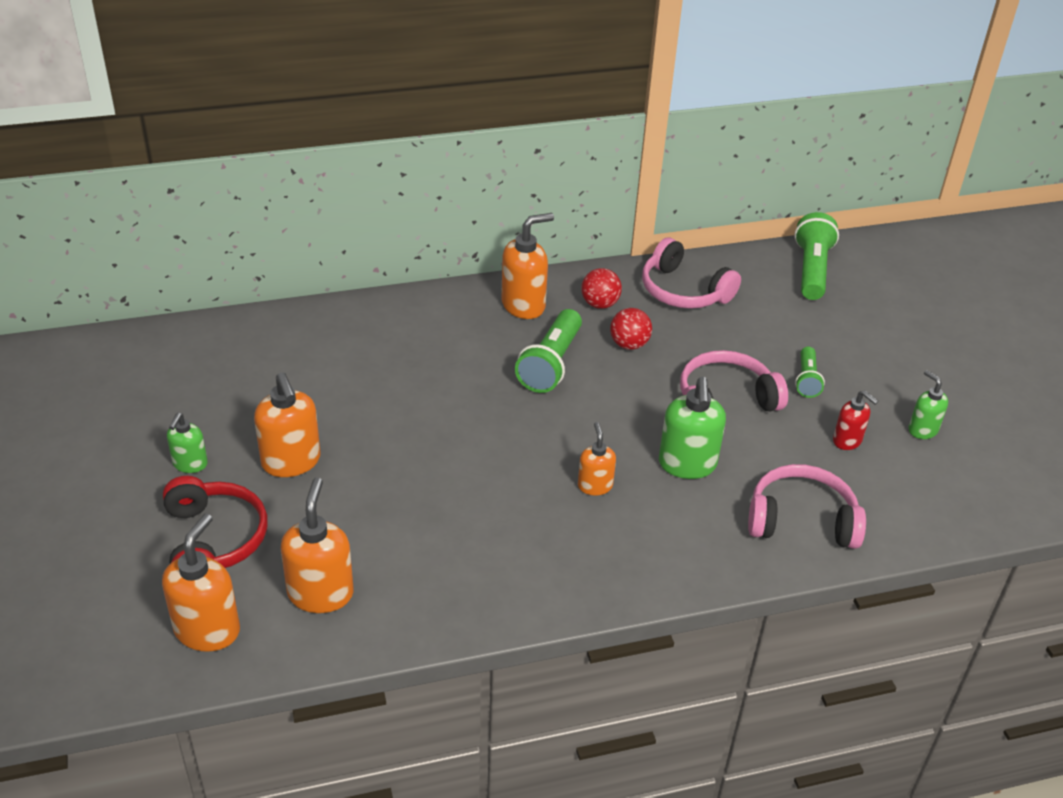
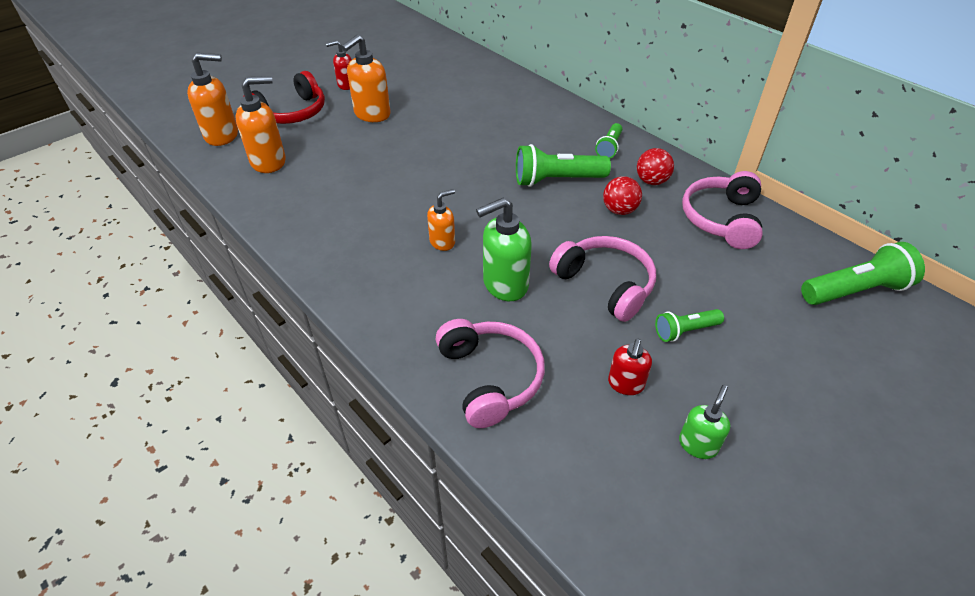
camera: 65 degrees right, 5 degrees up
(190, 464) = (346, 85): green soap dispenser -> red soap dispenser
(524, 305) = (609, 148): orange soap dispenser -> green flashlight

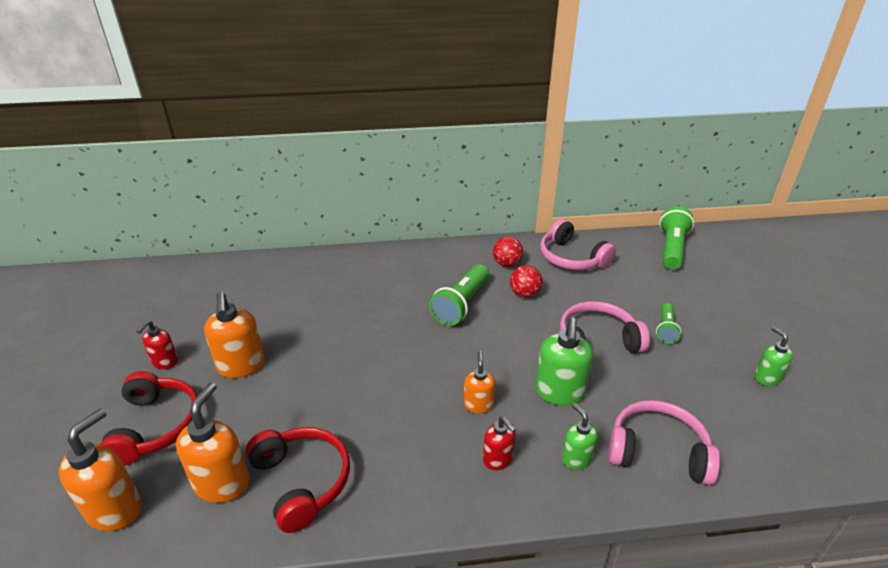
camera: 55 degrees left, 10 degrees down
(295, 192) = (302, 481): none -> red headphones
(433, 324) = (576, 458): none -> green soap dispenser
(609, 148) = (450, 261): green flashlight -> none
(625, 384) = (700, 382): red soap dispenser -> red soap dispenser (498, 459)

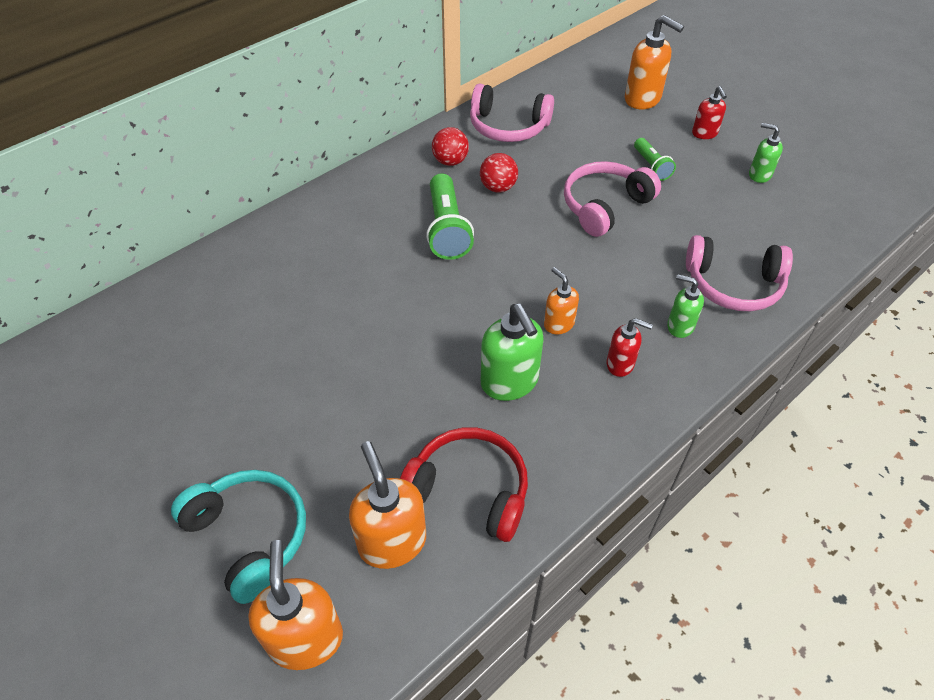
camera: 35 degrees left, 15 degrees up
(156, 426) = (249, 536): red headphones -> turquoise headphones
(165, 362) = (174, 466): red soap dispenser -> red soap dispenser (704, 133)
(241, 366) = (276, 418): orange soap dispenser -> orange soap dispenser (643, 99)
(559, 392) = (616, 274): green soap dispenser -> green soap dispenser (509, 382)
(657, 451) = (733, 285): pink headphones -> pink headphones turned 150 degrees counterclockwise
(671, 249) = (590, 76): green flashlight -> none

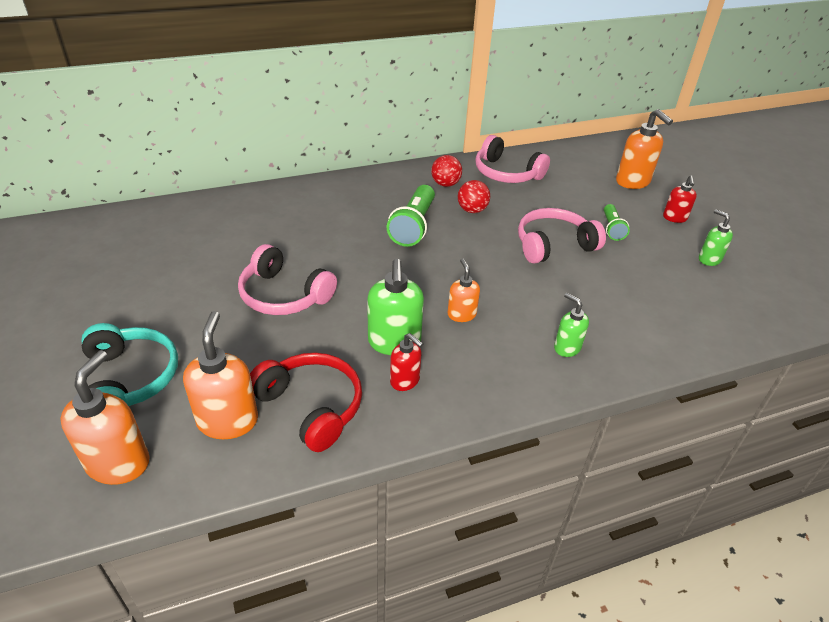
camera: 20 degrees right, 10 degrees down
(620, 364) = (496, 359): red soap dispenser -> red soap dispenser (405, 381)
(733, 285) = (635, 332): pink headphones -> pink headphones (284, 295)

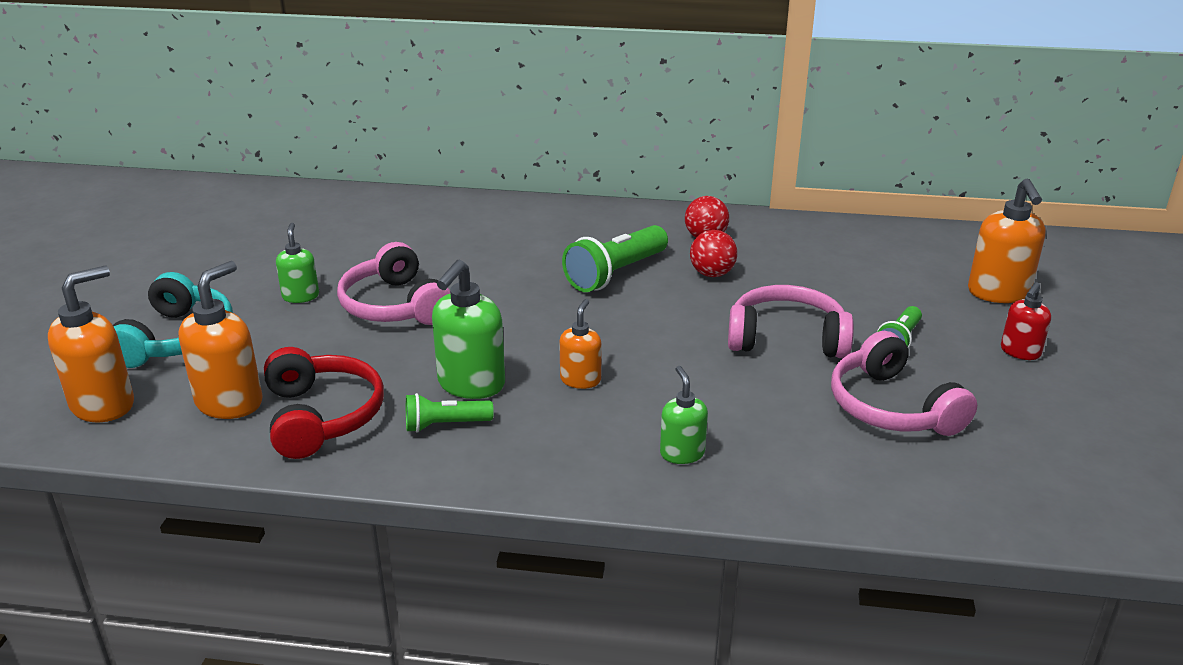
camera: 30 degrees right, 10 degrees down
(405, 381) = (445, 425): red soap dispenser -> green flashlight
(506, 173) = (806, 243): pink headphones -> pink headphones (891, 407)
(709, 259) = (1021, 415): green soap dispenser -> green soap dispenser (300, 296)

